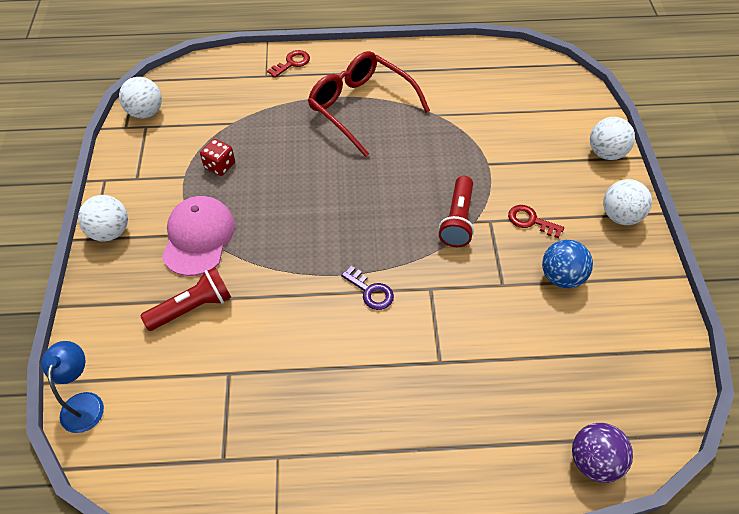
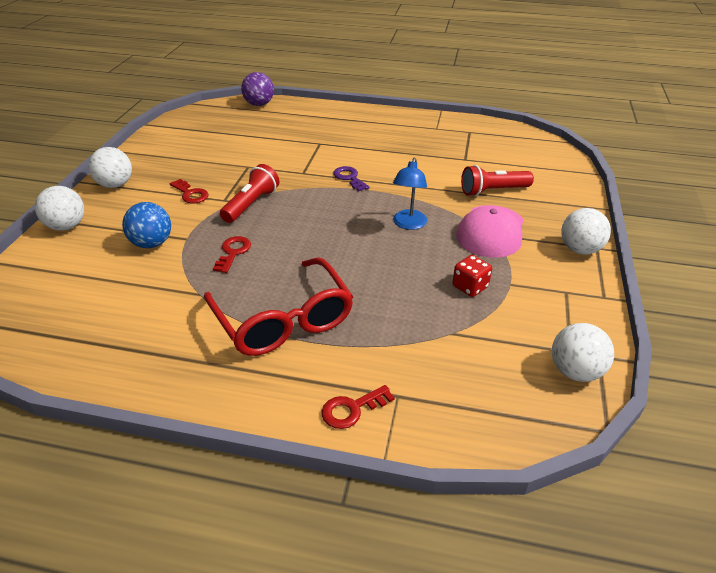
camera: 165 degrees left, 15 degrees down
(84, 403) = (565, 162): blue lamp -> blue lamp (408, 224)
(436, 157) = (233, 252): none -> red key
(561, 277) = (201, 163): blue ball -> blue ball (152, 243)

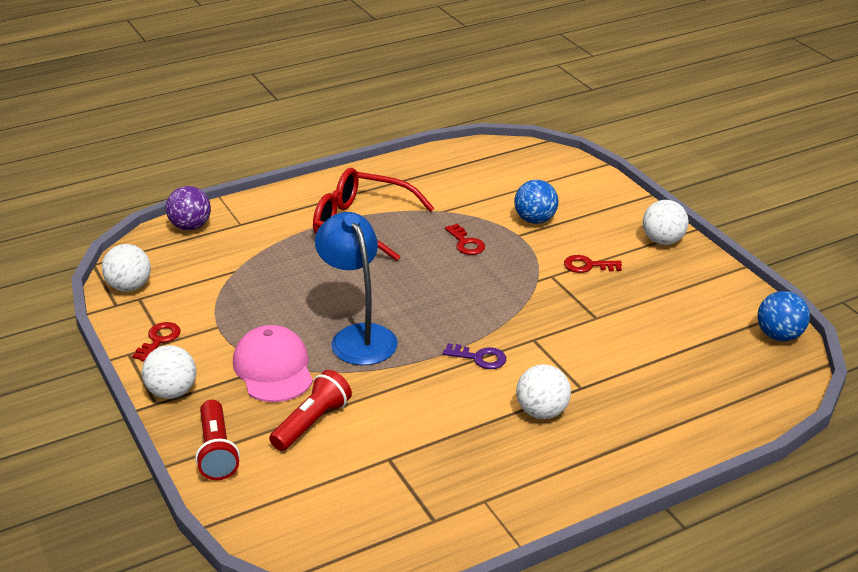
camera: 140 degrees right, 5 degrees down
(66, 226) = (619, 199): white ball -> white ball (542, 412)
(182, 119) = (779, 336): none -> blue ball
(251, 204) = (521, 284): red flashlight -> red flashlight (217, 452)
(259, 104) = (757, 410): purple ball -> purple ball (190, 226)
(352, 409) = (261, 207): red key -> red key (159, 340)
(408, 224) = (358, 336): blue lamp -> blue lamp, size x1.64
(470, 287) = (250, 308): red dice -> none

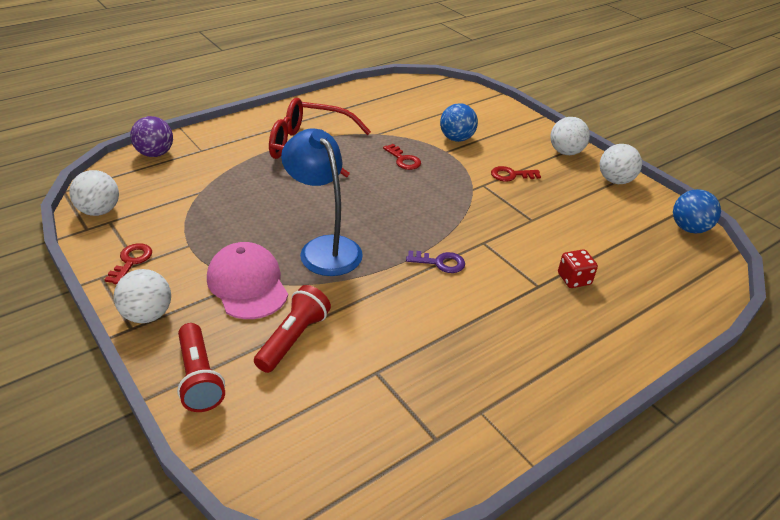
camera: 10 degrees left, 5 degrees up
(542, 412) = (510, 312): white ball -> white ball (615, 180)
(623, 383) = (574, 279): none -> red dice

